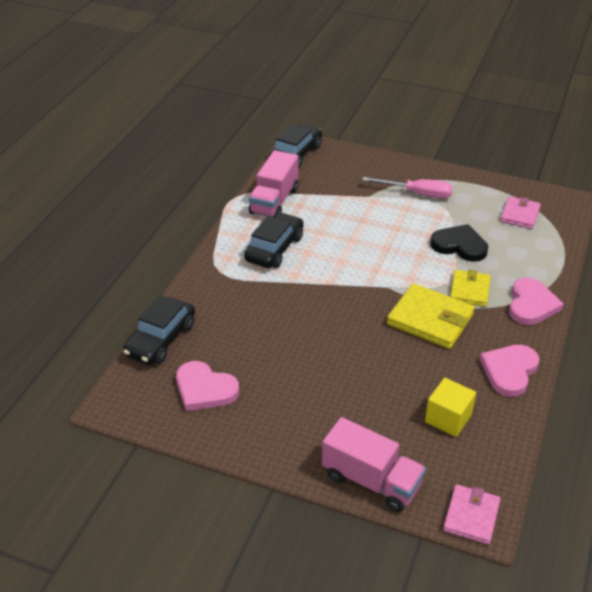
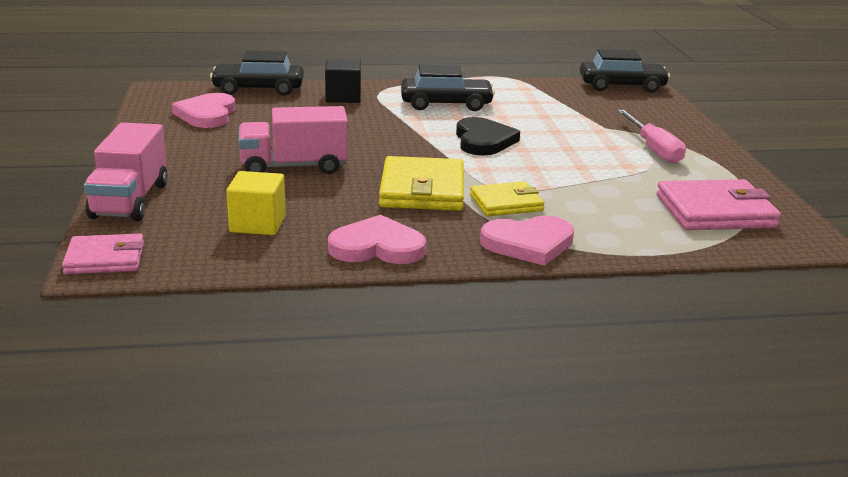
camera: 60 degrees right, 15 degrees down
(219, 296) = (343, 97): none -> black cube
(274, 201) = (524, 91): pink truck -> pink truck (294, 167)
(459, 245) = (587, 185): black heart -> black heart (483, 141)
(519, 215) = (715, 211): pink wallet -> pink wallet, size x1.58

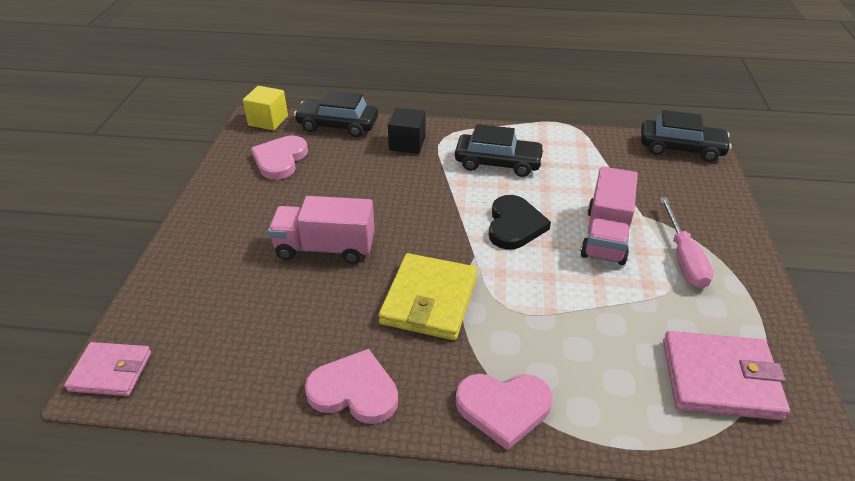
camera: 15 degrees right, 15 degrees up
(130, 200) = (167, 283): pink truck -> pink truck (605, 236)
(257, 224) = (260, 335): yellow cube -> yellow cube (268, 121)
(506, 203) = (503, 333): yellow wallet -> none

